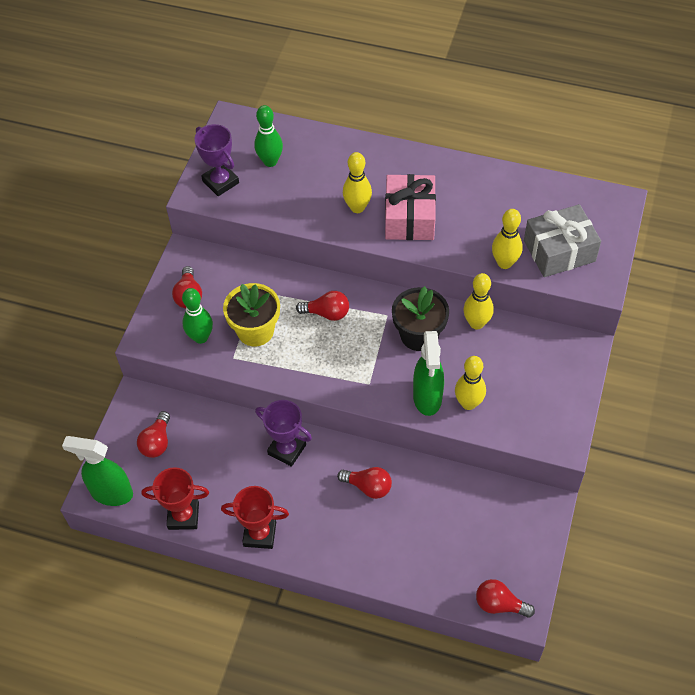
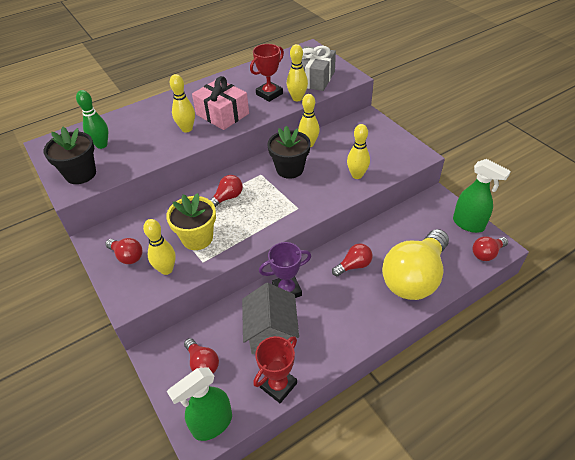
camera: 50 degrees left, 10 degrees down
(201, 337) = (166, 269): green bowling pin -> yellow bowling pin
(220, 182) = (81, 174): purple trophy -> black flower pot
(229, 472) = (271, 333): none -> grey house
(260, 534) = (335, 346): red trophy -> red trophy (269, 94)
(401, 552) = (414, 277): none -> yellow light bulb
(427, 398) = (335, 189): green spray bottle -> green spray bottle (468, 224)

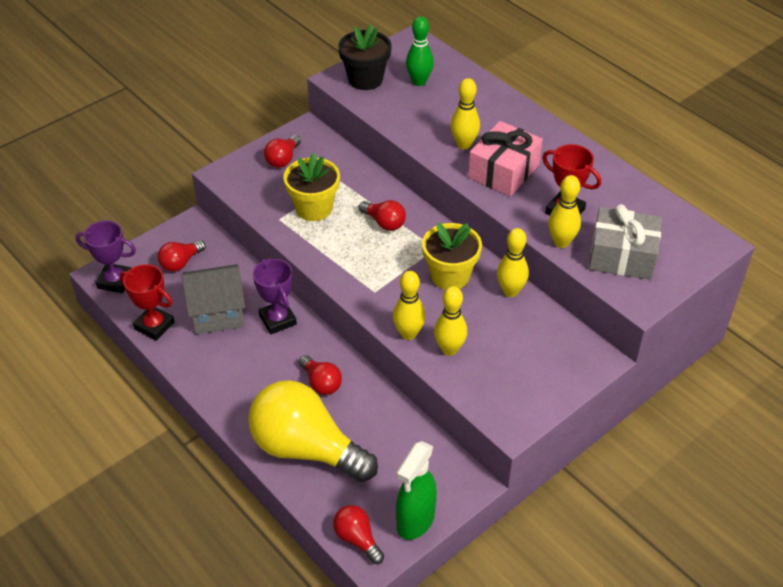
camera: 80 degrees right, 0 degrees up
(166, 269) = (266, 193): yellow bowling pin -> yellow bowling pin (408, 333)
(212, 424) = (115, 281): green spray bottle -> purple trophy
(290, 169) = (450, 276): black flower pot -> yellow flower pot

